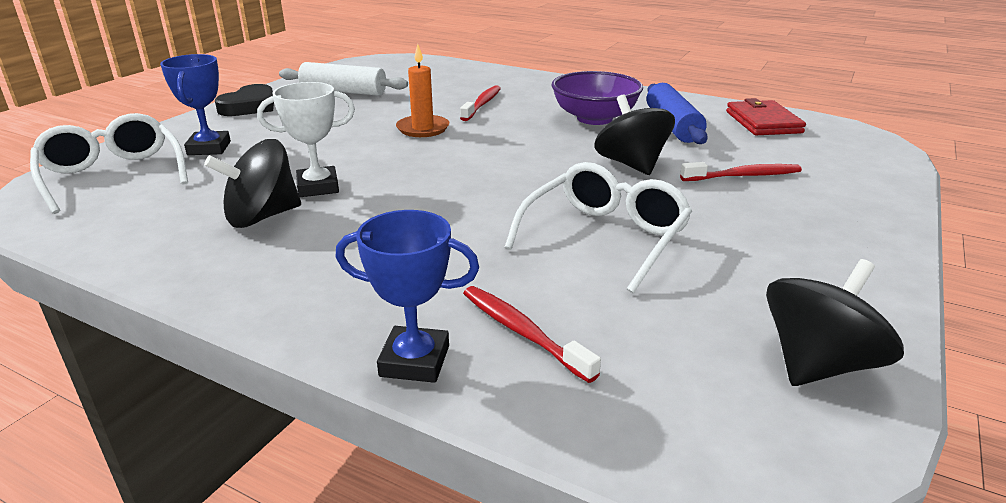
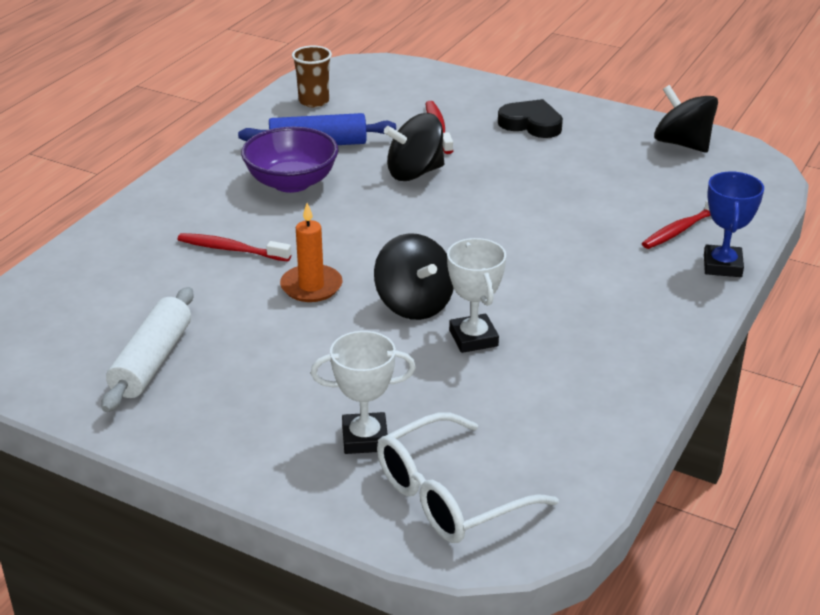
camera: 90 degrees left, 5 degrees up
(209, 148) = (365, 438): blue trophy -> white trophy
(249, 106) = (203, 438): black heart -> black heart (531, 124)
(262, 217) = (541, 361): black spinning top -> black spinning top (414, 304)
(604, 238) = (553, 194): white glasses -> none
(763, 122) = (314, 101): red wallet -> brown cup

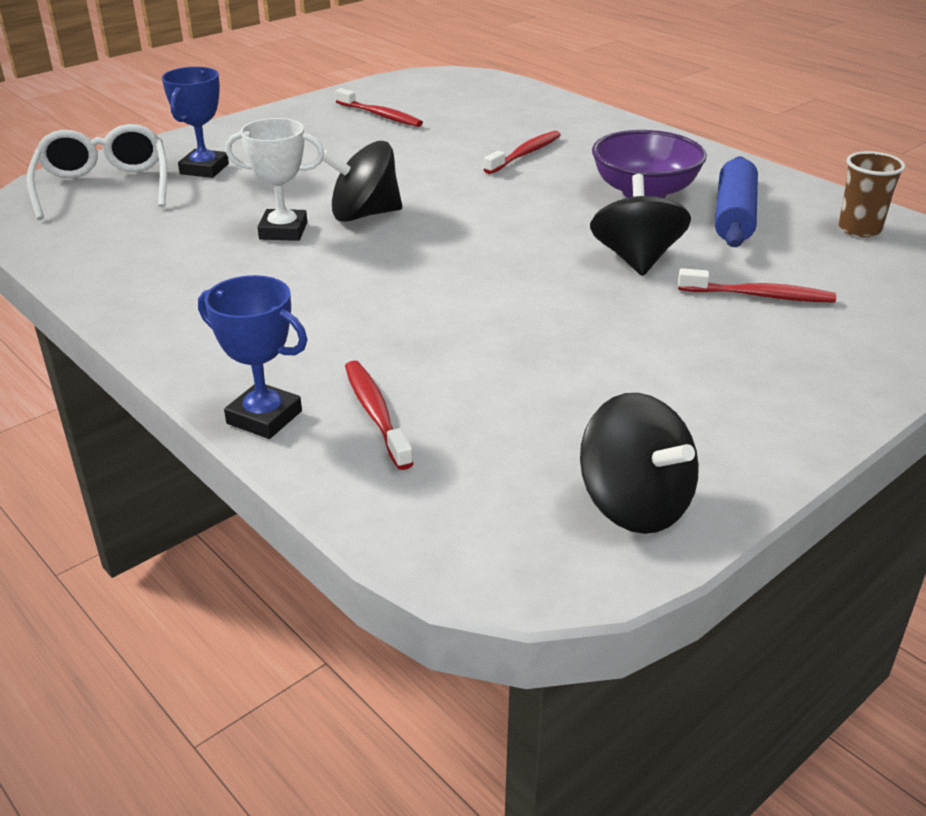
camera: 110 degrees right, 0 degrees up
(152, 361) = (380, 115): white rolling pin -> red toothbrush
(311, 286) = (434, 177): orange candle -> none
(365, 438) = (204, 169): white trophy -> blue trophy
(531, 124) = (754, 371): black heart -> none
(682, 144) = (634, 504): black spinning top -> black spinning top turned 75 degrees clockwise

